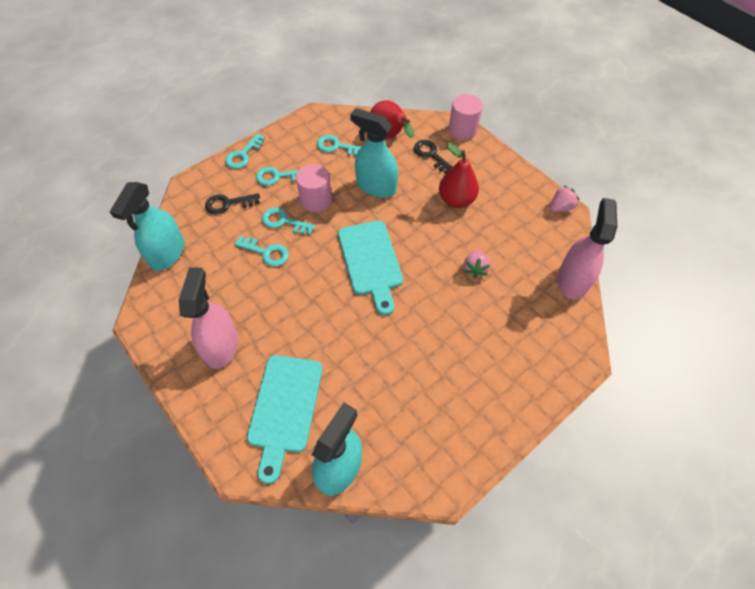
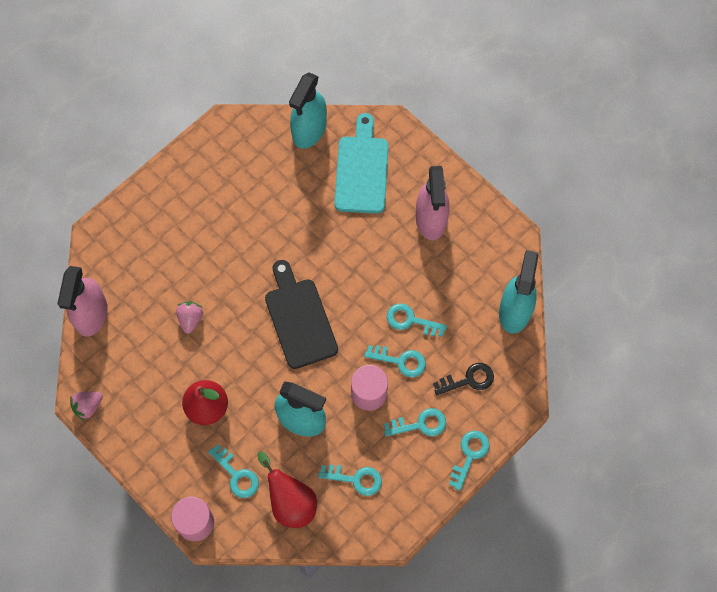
camera: 175 degrees right, 10 degrees up
(371, 261) = (299, 318): turquoise cutting board -> black cutting board
(431, 155) = (237, 475): black key -> turquoise key

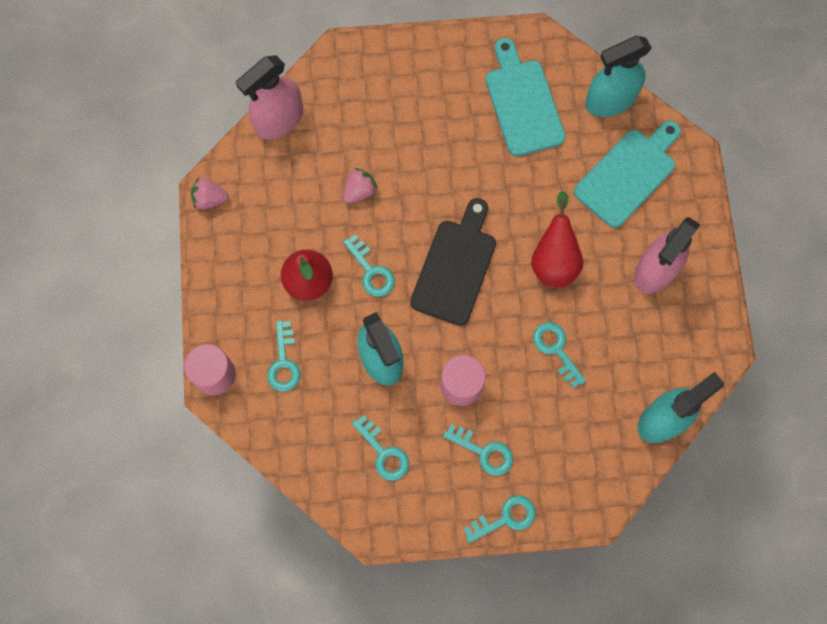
camera: 40 degrees right, 5 degrees up
(252, 175) = (522, 103): none -> turquoise cutting board
(290, 502) = (310, 425): red pear -> red pear (554, 260)
(400, 361) = (515, 379): turquoise key -> turquoise key (371, 271)
(468, 380) = (563, 448): black key -> none

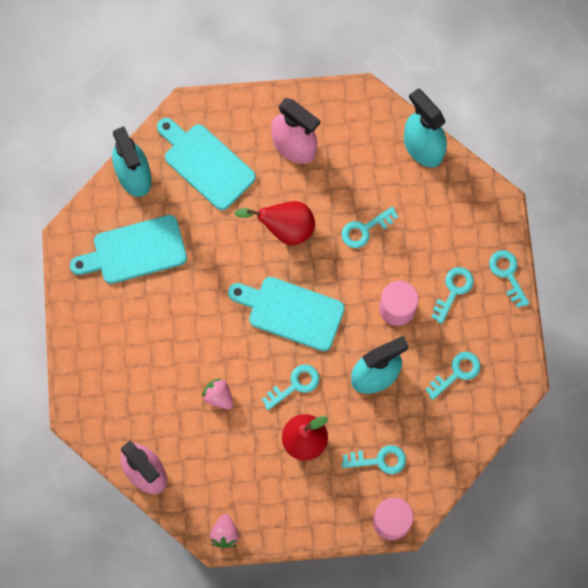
camera: 90 degrees left, 0 degrees up
(455, 267) = (291, 312): black cutting board -> turquoise cutting board

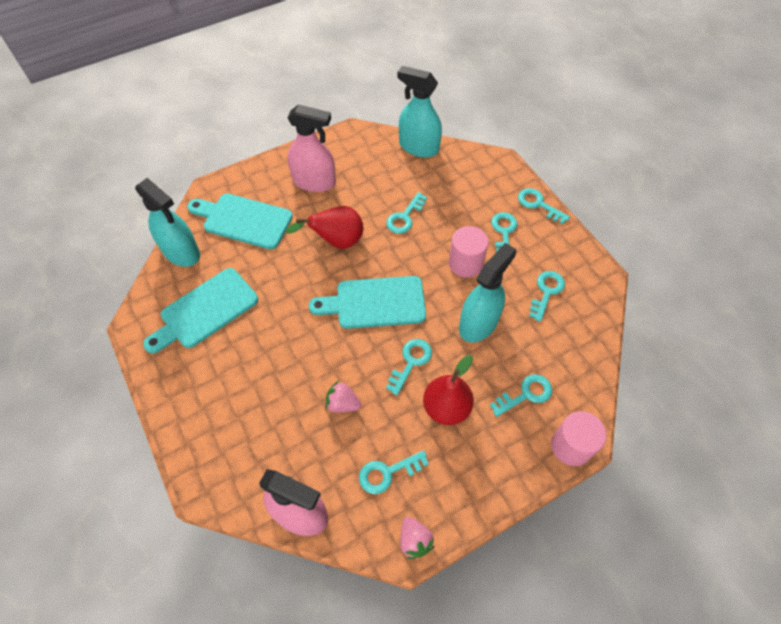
camera: 25 degrees left, 15 degrees down
(229, 472) = (387, 473): none -> turquoise key

